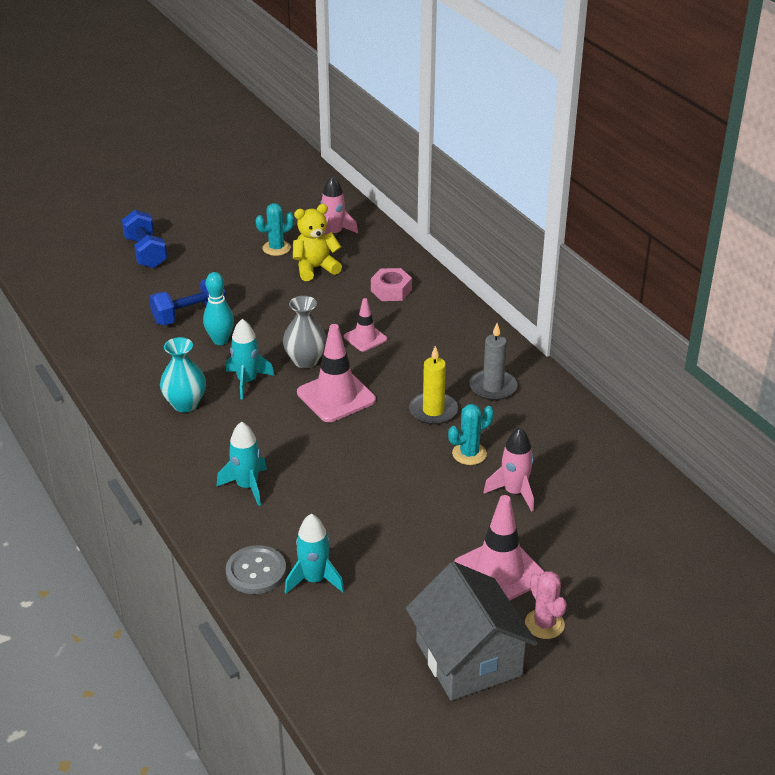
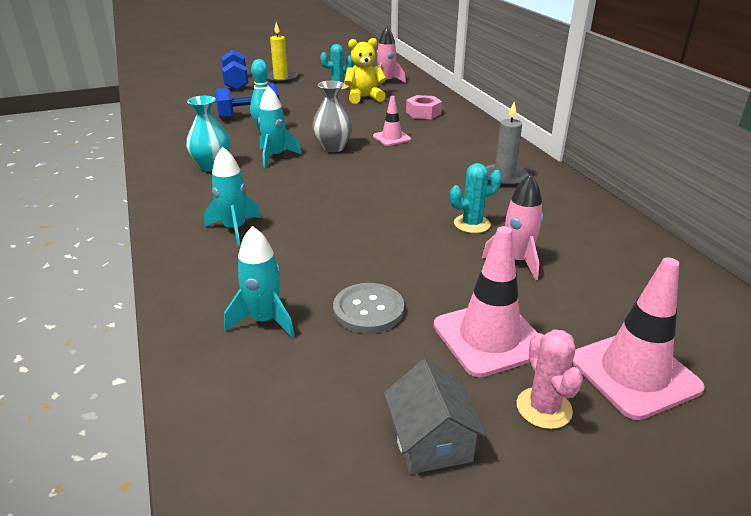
camera: 10 degrees right, 5 degrees down
(256, 571) = (203, 304): grey button -> grey button (368, 310)
(336, 396) = (351, 172): pink traffic cone -> pink traffic cone (634, 373)
(433, 411) = (441, 189): yellow candle -> yellow candle (281, 78)
(468, 658) = (431, 441): grey house -> grey house, size x0.57

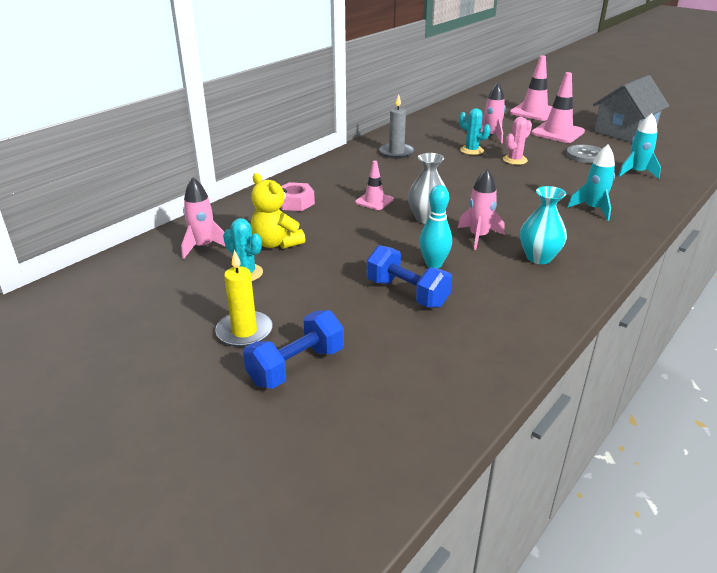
camera: 120 degrees left, 0 degrees up
(275, 156) = (478, 237): turquoise rocket -> pink rocket
(431, 441) = (624, 132): grey house -> grey house, size x1.74
(544, 408) = (577, 121): pink cactus -> pink cactus (515, 160)

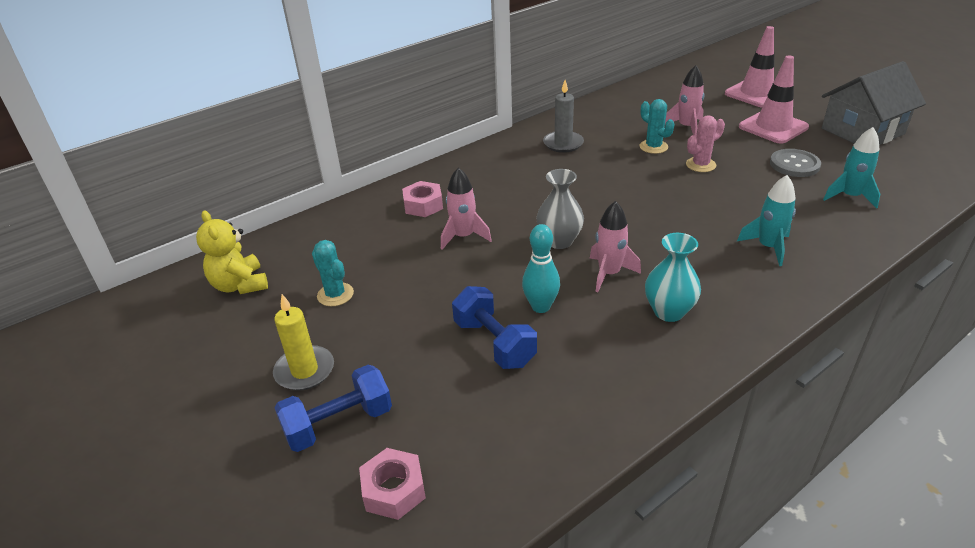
camera: 15 degrees right, 5 degrees up
(203, 247) = (306, 255): pink rocket -> pink rocket (463, 237)
(276, 243) = (381, 258): yellow teddy bear -> yellow teddy bear (240, 285)
(371, 407) = (394, 490): none -> pink nut
(374, 201) = (510, 211): pink traffic cone -> none

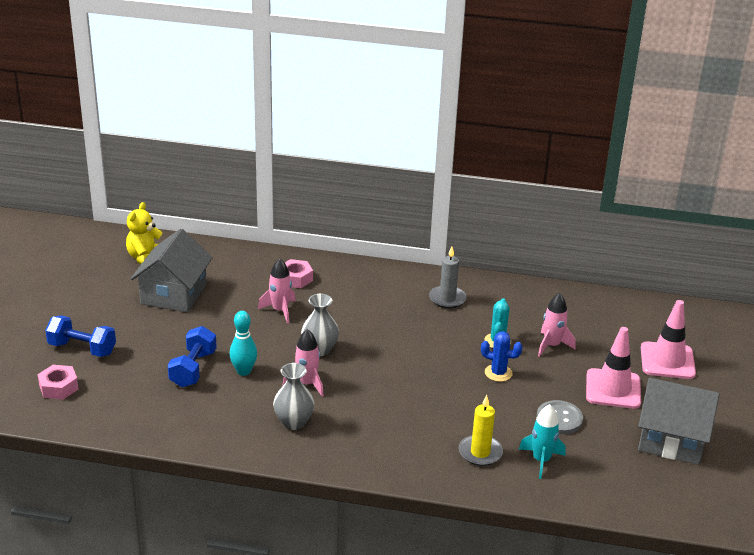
camera: 45 degrees right, 5 degrees down
(304, 371) = (106, 318): yellow candle -> yellow candle (480, 452)
(335, 294) = (174, 294): turquoise cactus -> grey house
(668, 311) = (293, 422): turquoise vase -> grey vase
(700, 165) = (498, 373): pink cactus -> blue cactus
(768, 247) = (418, 441): turquoise rocket -> none

